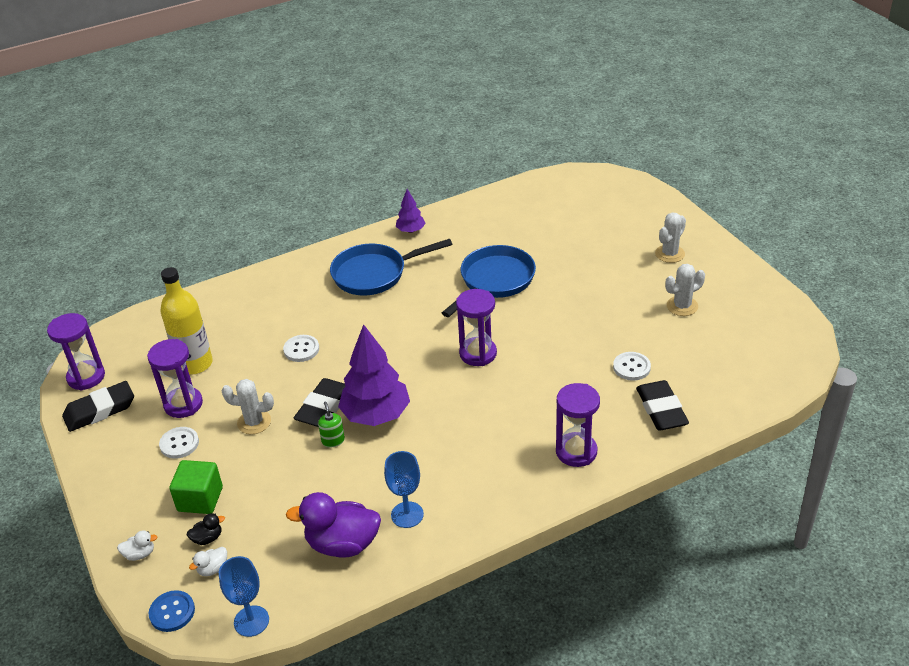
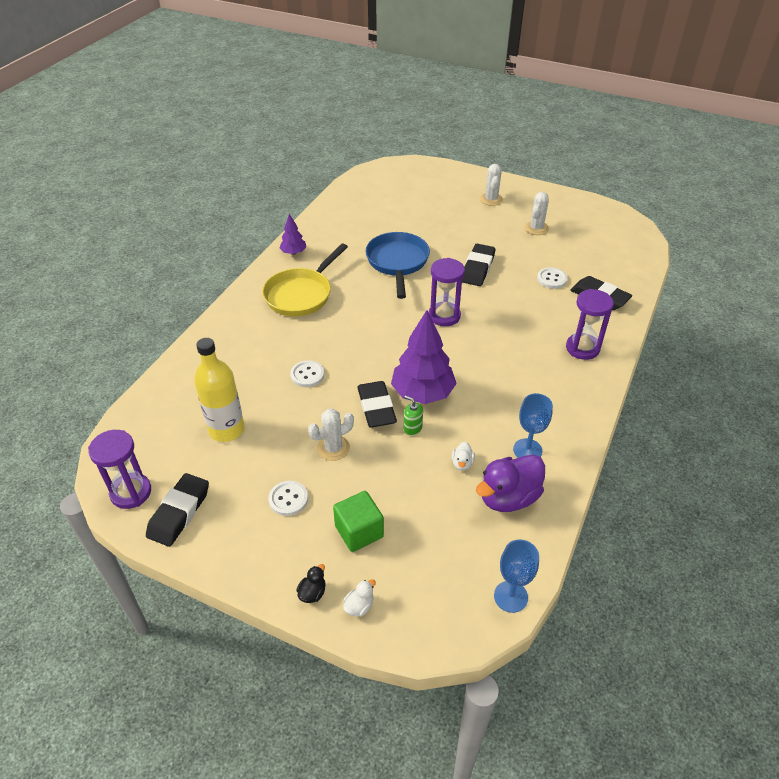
camera: 40 degrees left, 5 degrees up
(172, 612) = (442, 633): blue button -> none
(183, 404) = (254, 466): purple hourglass -> none
(207, 538) = (401, 557): black duck -> black duck (312, 593)
(213, 569) = (434, 578): white duck -> white duck (462, 463)
(374, 274) = (301, 294): blue pan -> yellow pan
(566, 321) = (477, 268): none -> black eraser

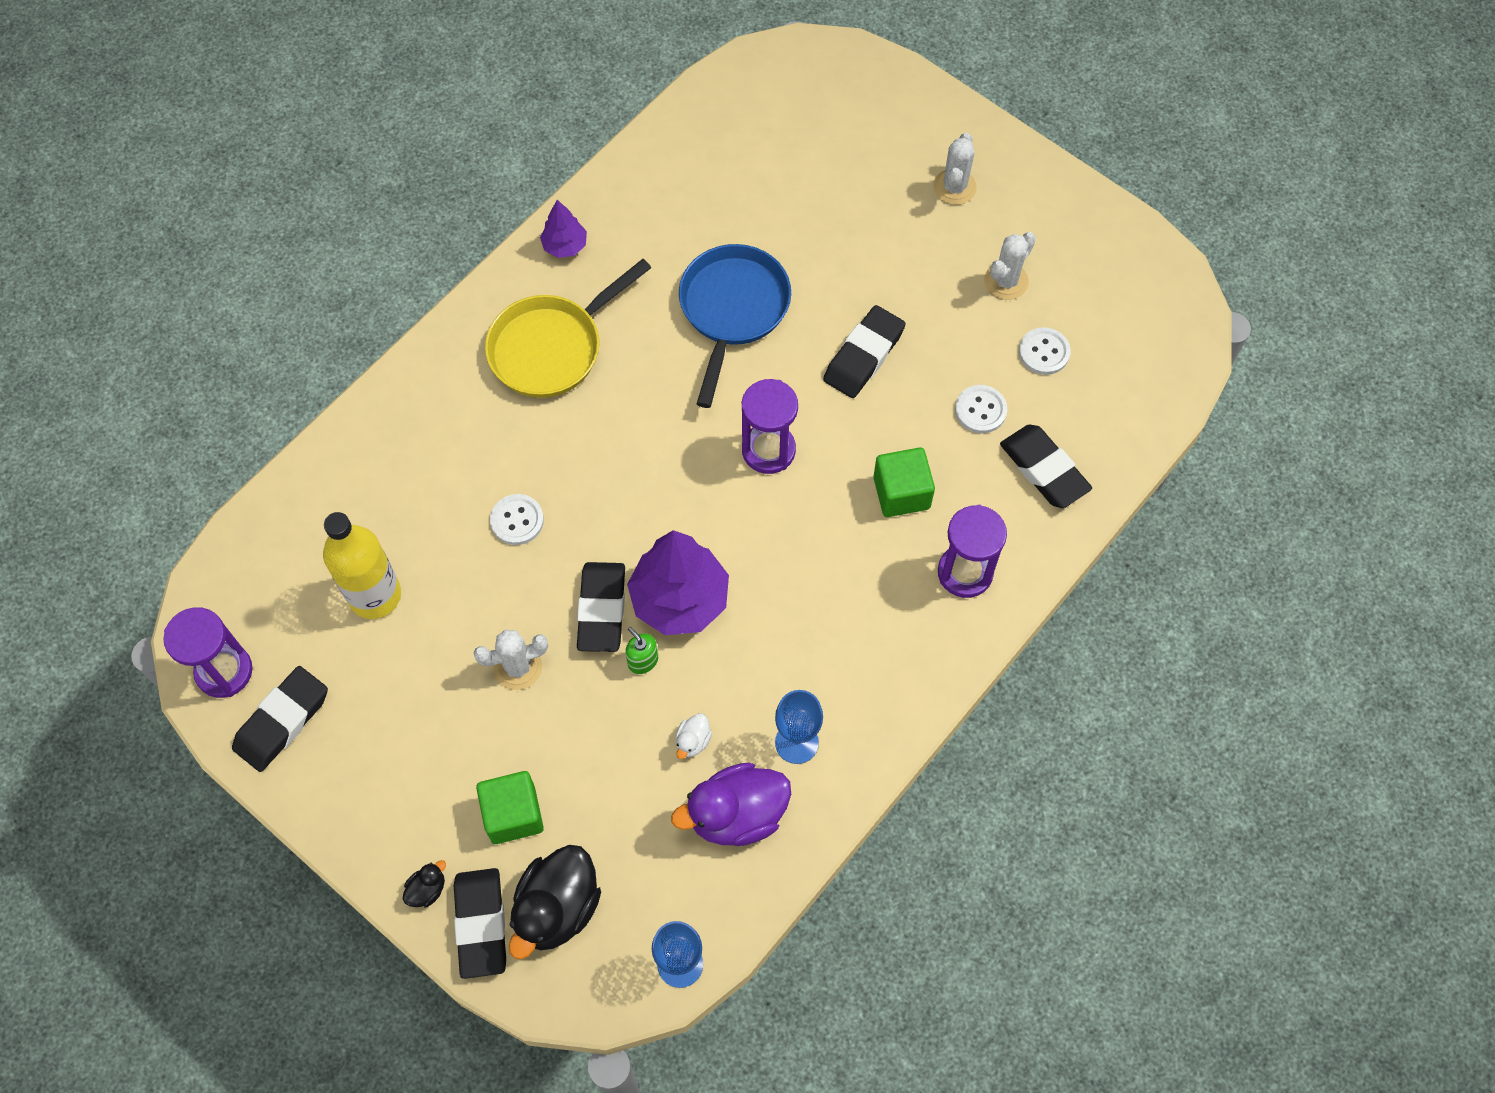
camera: 15 degrees right, 20 degrees up
(288, 499) = (432, 737): white button -> white button (1044, 352)
(359, 606) = (481, 924): white duck -> black eraser
(410, 582) = (557, 908): none -> black duck
(528, 320) = (901, 493): none -> green cube

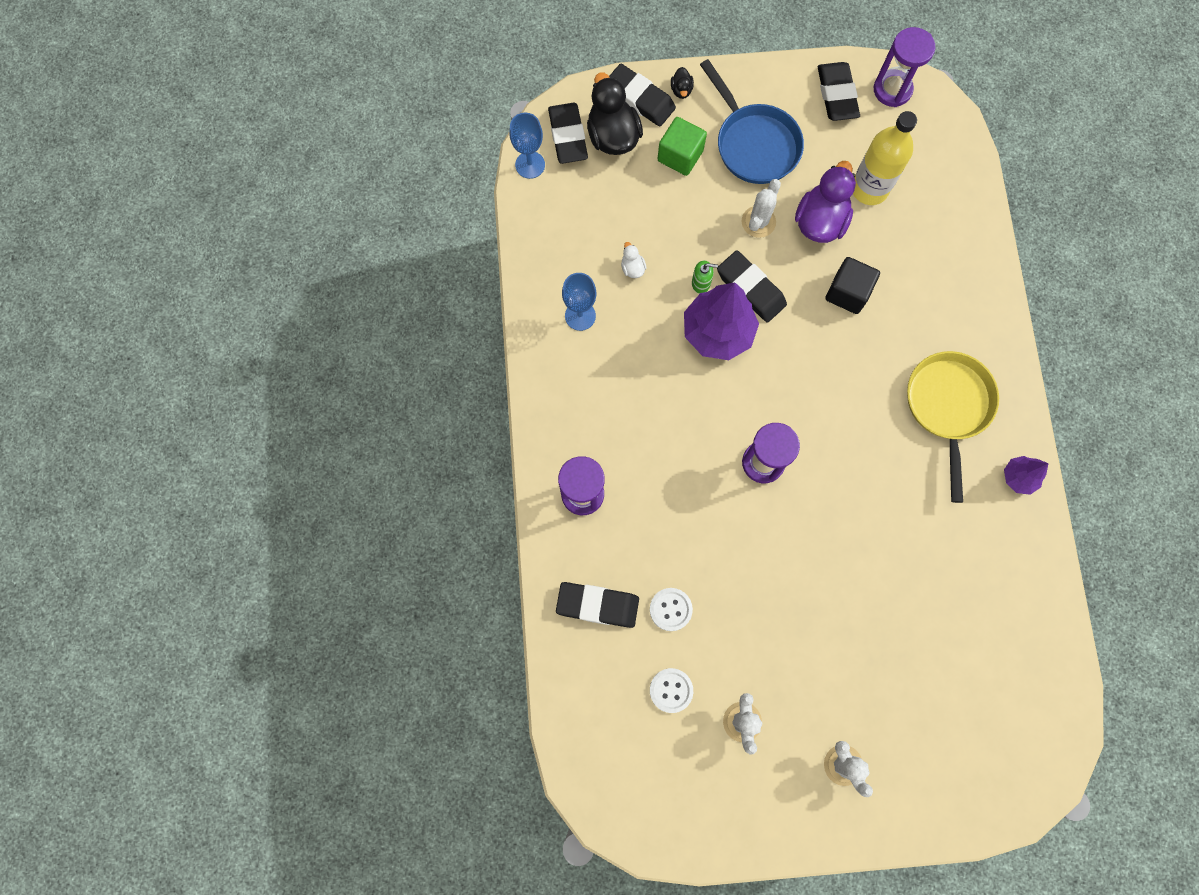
camera: 135 degrees right, 10 degrees up
(517, 520) = (847, 293): white button -> black cube
(732, 310) = (879, 532): blue pan -> blue pan (754, 144)
(737, 815) = (573, 253): purple duck -> purple duck (820, 221)
(864, 356) = (773, 578): black eraser -> black eraser (568, 136)
(901, 493) = (664, 509): green cube -> none

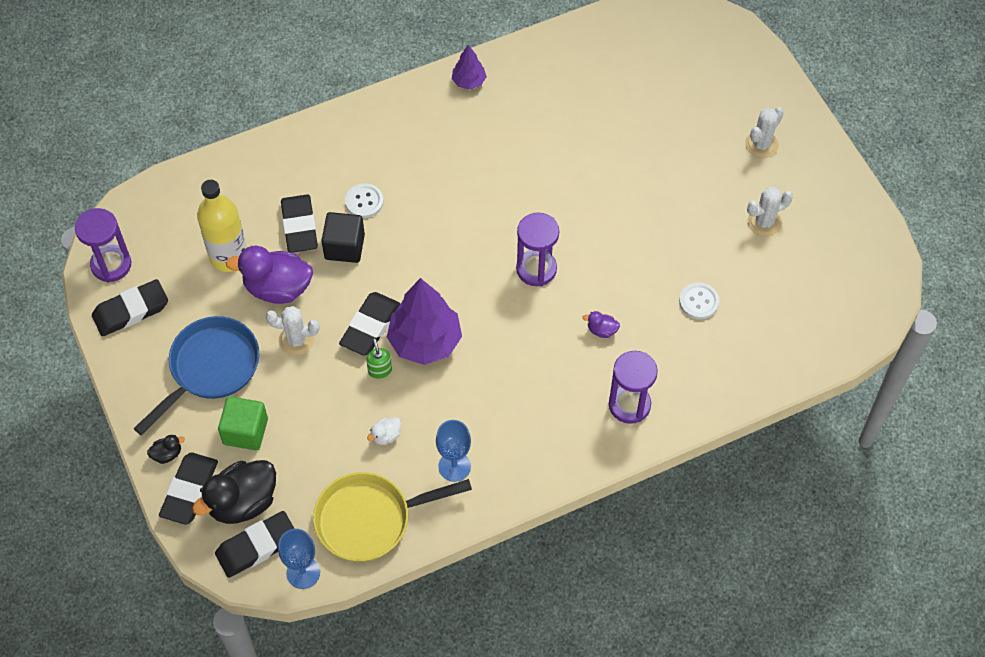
camera: 110 degrees left, 15 degrees down
(597, 605) = (722, 359): black eraser -> black eraser (299, 227)
(671, 690) = (765, 281): white button -> white button (364, 202)
(672, 499) = (601, 330): none -> purple duck
(948, 406) = (425, 145): yellow pan -> yellow pan (369, 519)

